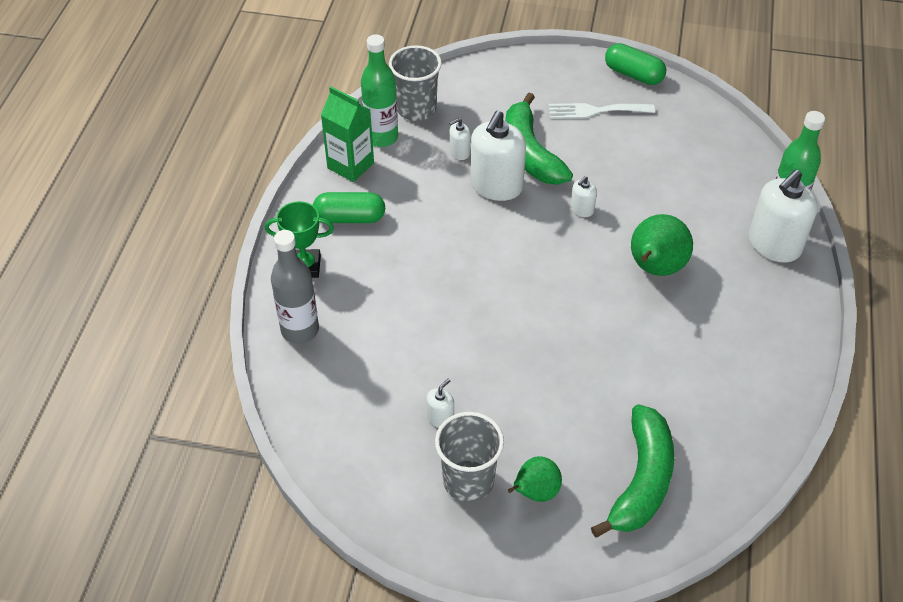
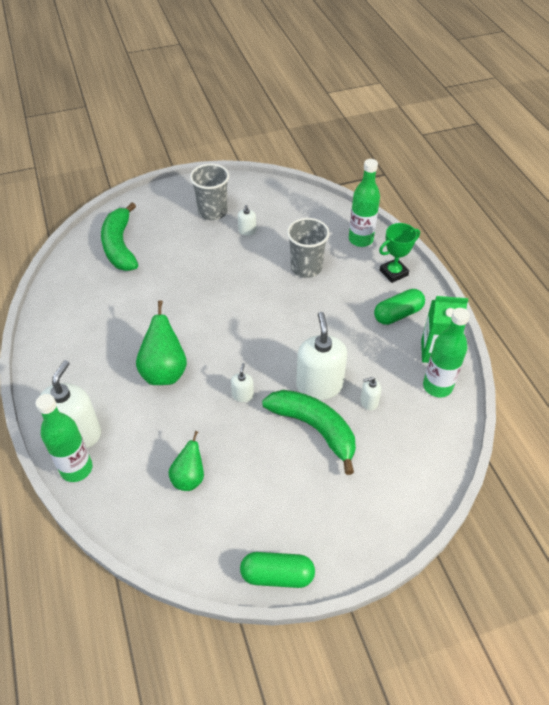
camera: 150 degrees right, 0 degrees up
(300, 330) = (360, 239): grey bottle -> green bottle
(416, 109) = (436, 427): grey cup -> grey cup (306, 268)
(459, 152) = (369, 402): white soap dispenser -> white soap dispenser turned 135 degrees counterclockwise
(535, 492) = (175, 220): green pear -> green pear (189, 478)
(595, 111) = (287, 504): white fork -> none

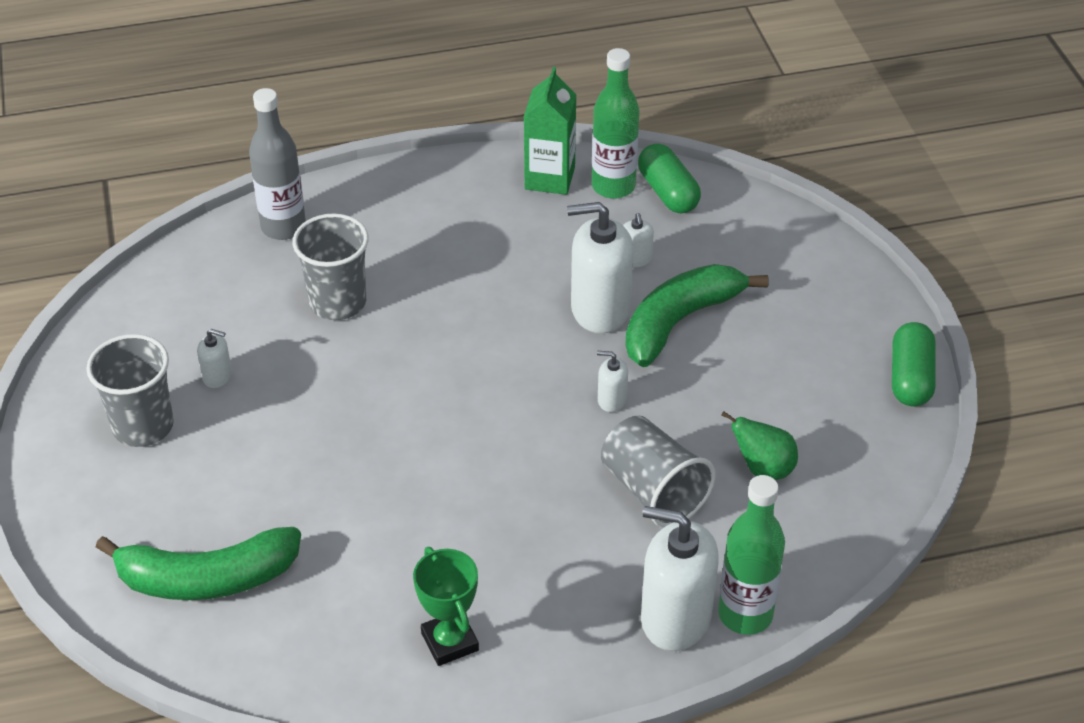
camera: 85 degrees left, 5 degrees down
(164, 372) = (553, 500): green pear -> none
(171, 419) = (653, 491): none -> grey cup
(360, 239) = (283, 227): green bottle -> grey bottle
(393, 273) = (374, 198): green trophy -> green trophy (449, 641)
(398, 314) = (467, 206): green capsule -> green capsule (668, 192)

